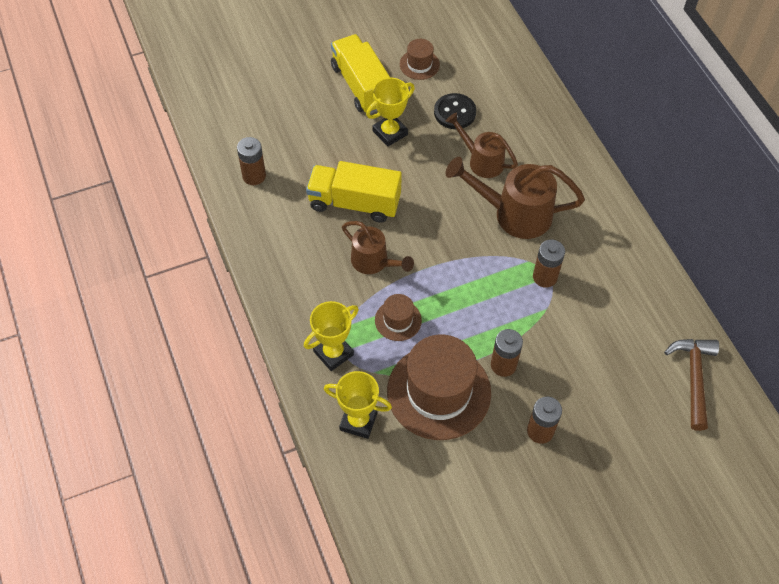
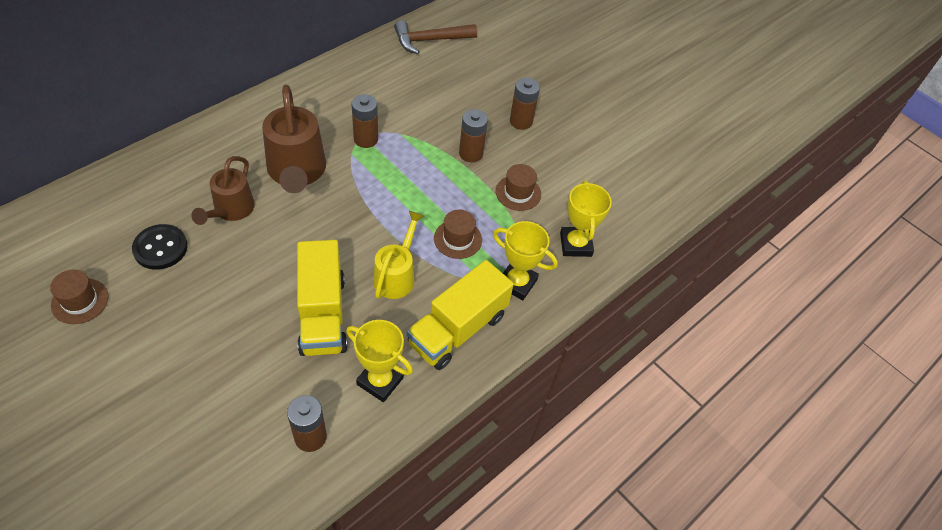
camera: 115 degrees left, 5 degrees down
(361, 86) = (127, 356): yellow truck -> yellow truck (457, 329)
(374, 262) = (396, 276): brown watering can -> yellow watering can
(390, 133) = (205, 305): yellow trophy -> yellow trophy (380, 381)
(439, 392) = (518, 193): brown hat -> brown hat, size x0.47

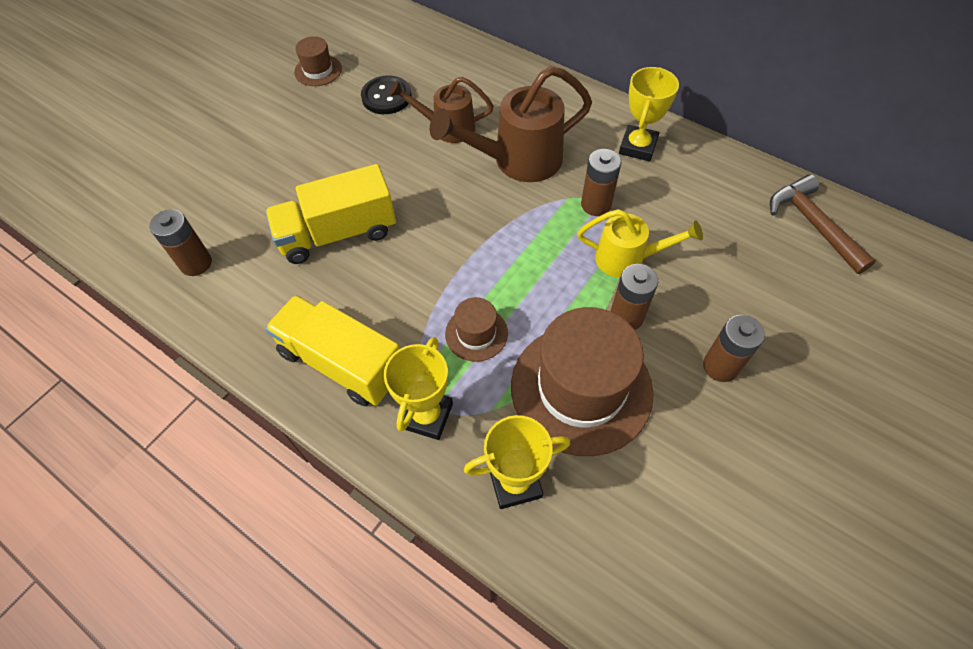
camera: 85 degrees right, 5 degrees up
(380, 381) = (264, 304): yellow trophy -> yellow trophy (638, 147)
(396, 276) = (403, 285): yellow watering can -> yellow watering can (627, 259)
(518, 193) = (581, 388): brown hat -> brown hat, size x2.13

